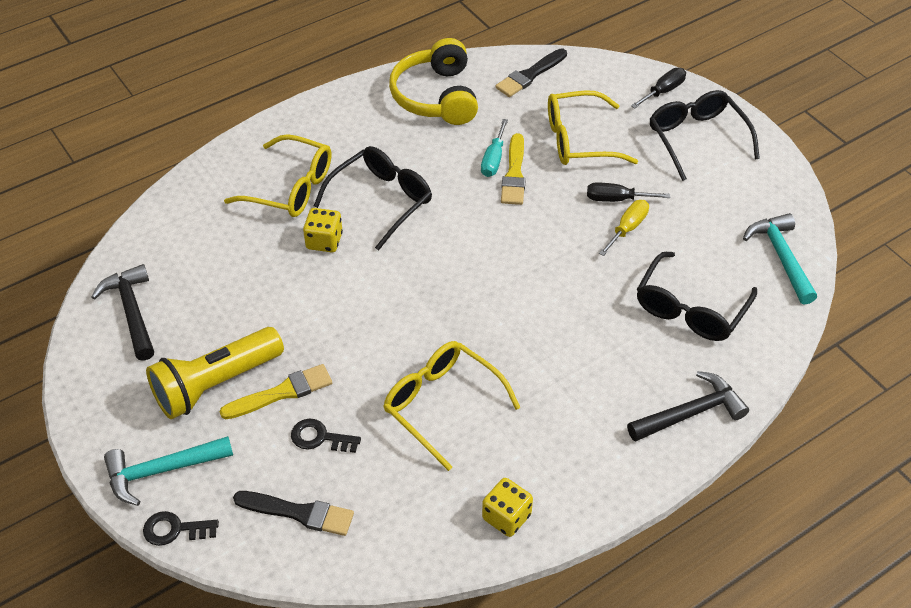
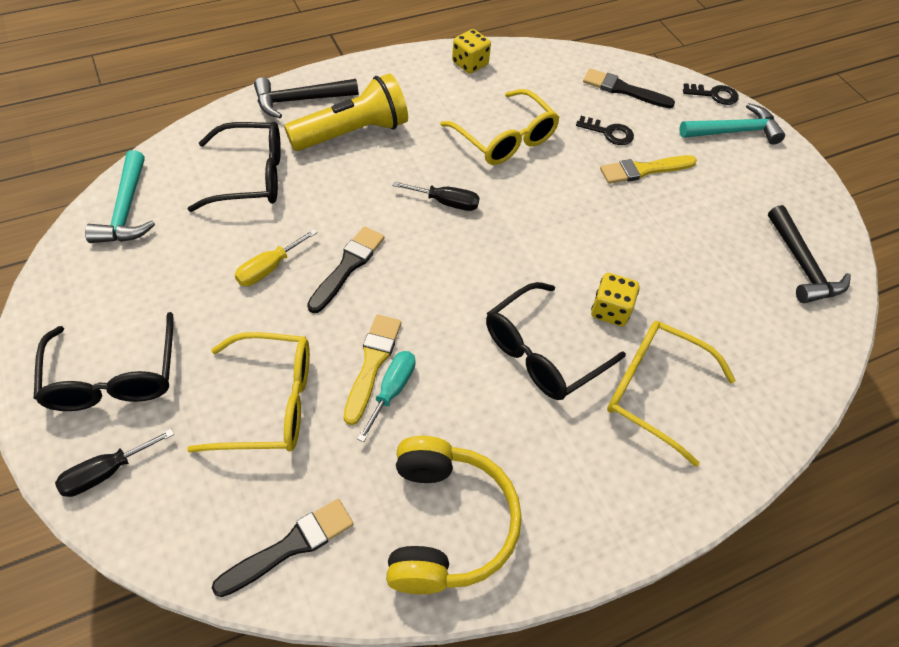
camera: 175 degrees left, 5 degrees up
(216, 384) = (703, 186): yellow flashlight -> yellow flashlight (352, 133)
(561, 240) = (348, 266): none -> black brush
(616, 199) = (263, 306): black screwdriver -> black screwdriver (446, 202)
(690, 309) = (251, 177): black glasses -> black glasses turned 45 degrees clockwise

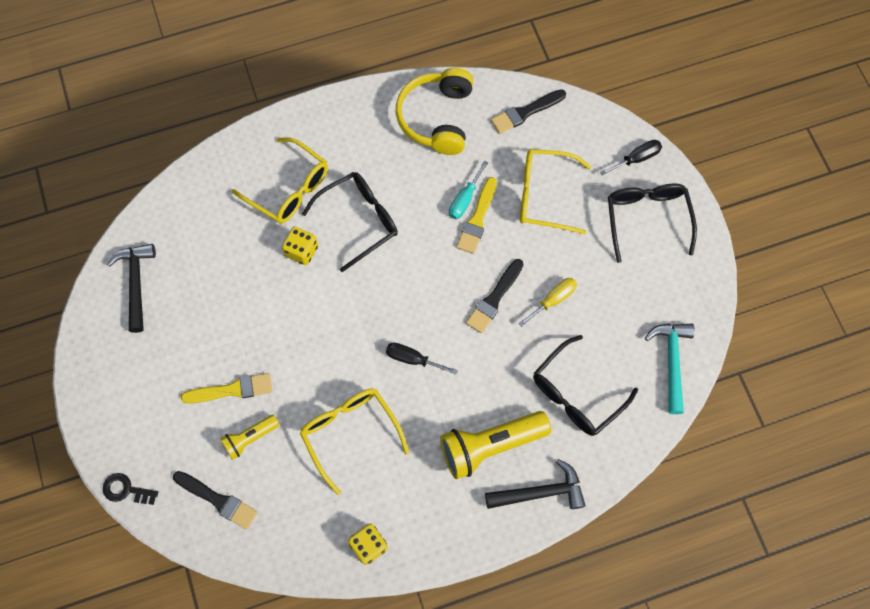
camera: 170 degrees left, 15 degrees up
(251, 177) = (576, 394): black glasses -> black glasses turned 45 degrees counterclockwise
(609, 133) = (250, 438): black key -> yellow flashlight
(734, 131) = (128, 436): turquoise hammer -> none

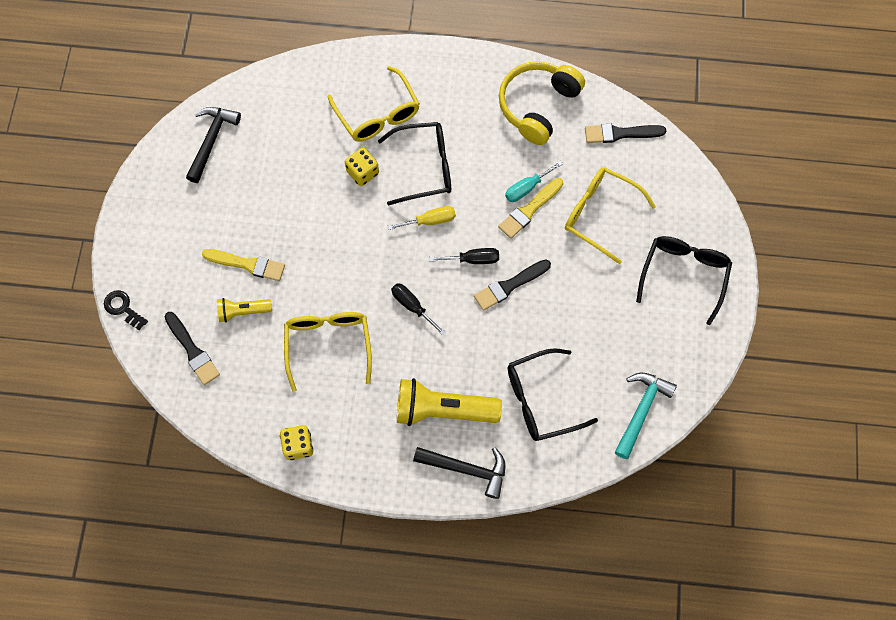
camera: 25 degrees right, 0 degrees up
(553, 300) = (562, 309): yellow screwdriver -> yellow screwdriver (430, 221)
(636, 158) = (702, 217): black screwdriver -> black screwdriver (473, 259)

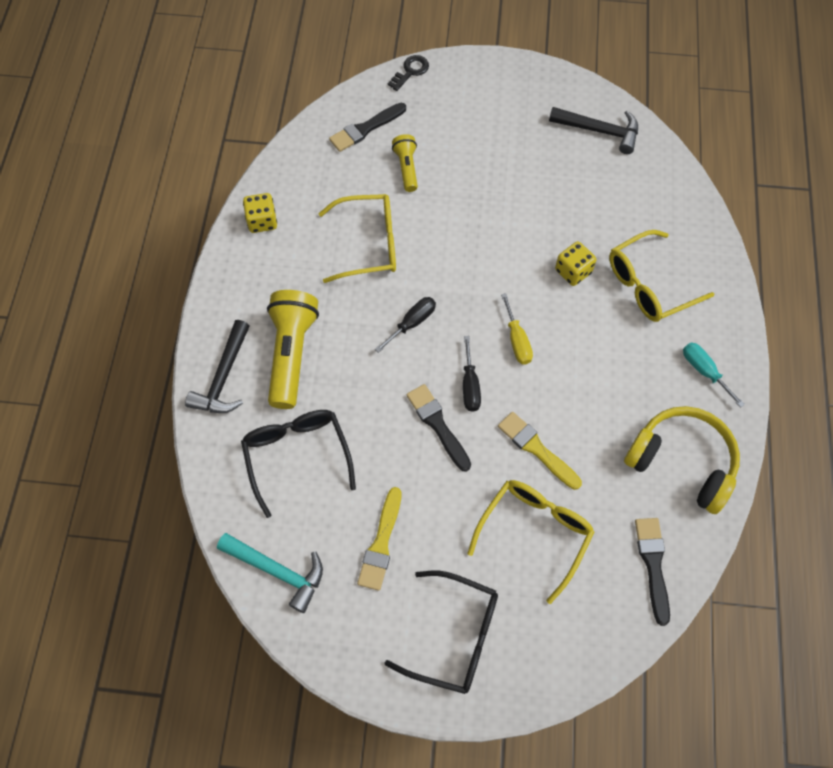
camera: 90 degrees right, 5 degrees down
(247, 264) = (458, 169): yellow brush -> yellow brush (381, 543)
(425, 167) = (585, 335): black glasses -> none
(527, 188) = (566, 446): turquoise screwdriver -> turquoise screwdriver (704, 371)

